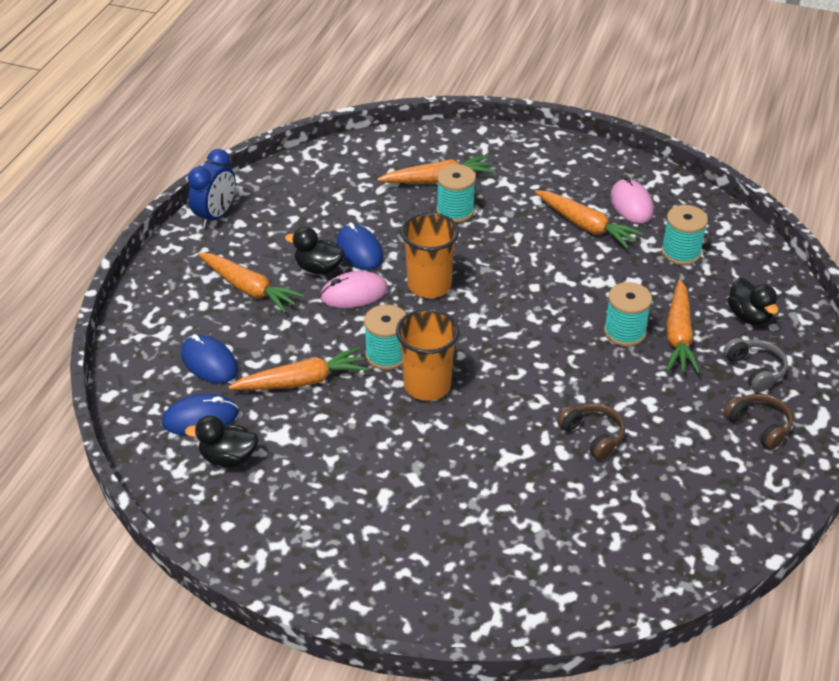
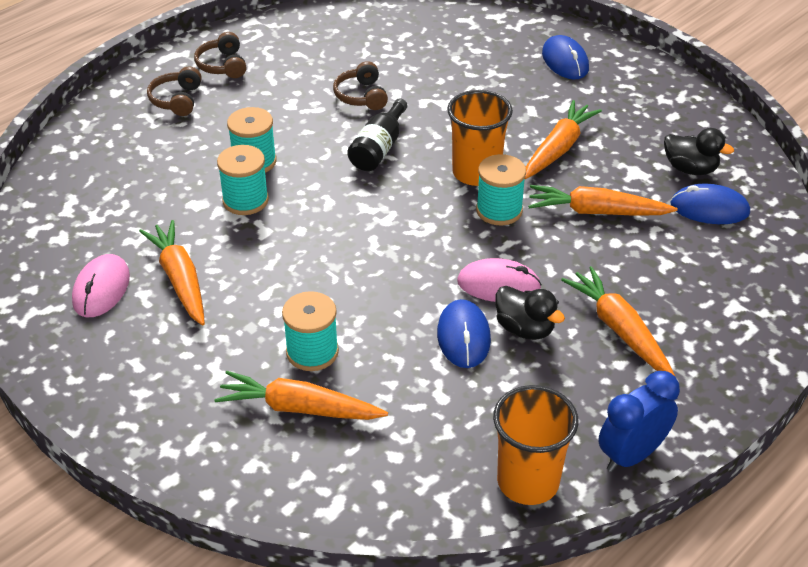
camera: 155 degrees left, 0 degrees up
(209, 362) = (688, 259): blue mouse -> blue mouse (565, 61)
(429, 285) = (409, 267): orange cup -> orange cup (528, 481)
(530, 381) = (379, 148): none -> black bottle
(678, 335) = (209, 144): orange carrot -> orange carrot (558, 148)
(680, 252) = (115, 216): turquoise spool -> turquoise spool (245, 200)
(749, 316) = (127, 140): black duck -> none
(755, 370) = (177, 100): grey headphones -> brown headphones

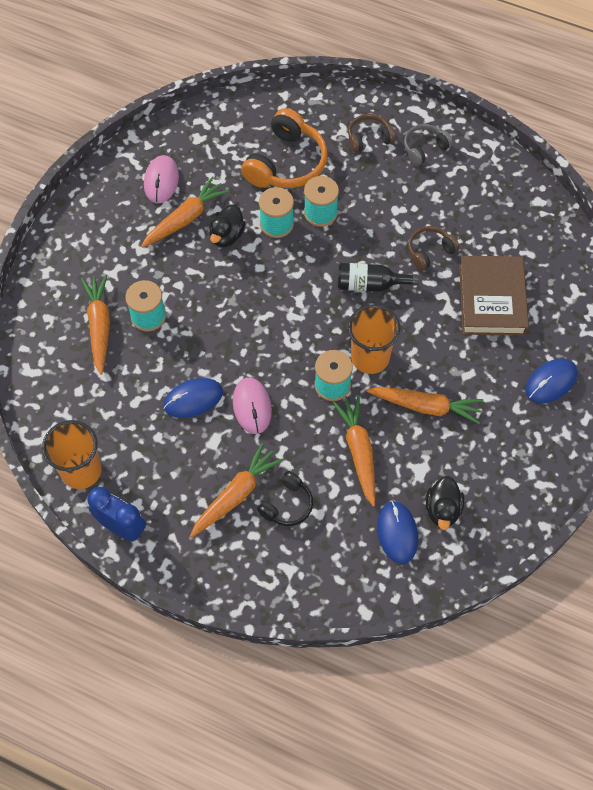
camera: 70 degrees right, 20 degrees up
(101, 289) = (161, 181): pink mouse -> pink mouse turned 75 degrees counterclockwise
(161, 171) = (286, 163): none -> orange headphones
(223, 65) = (424, 148): brown headphones -> grey headphones
(447, 71) = (491, 299): none -> brown book
(525, 329) = (214, 434): black duck -> black duck (227, 235)
(647, 287) = (287, 505): none -> black headphones

